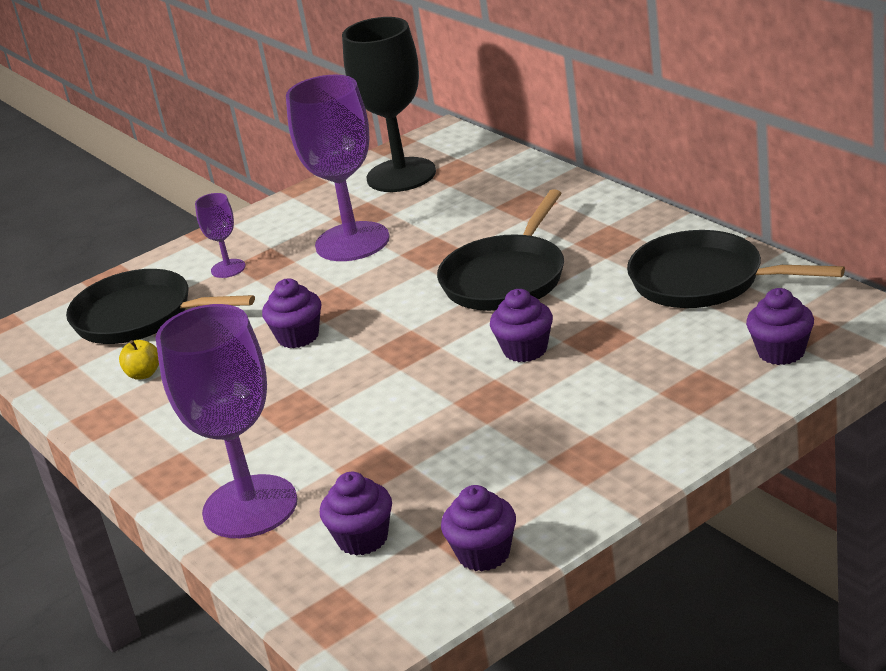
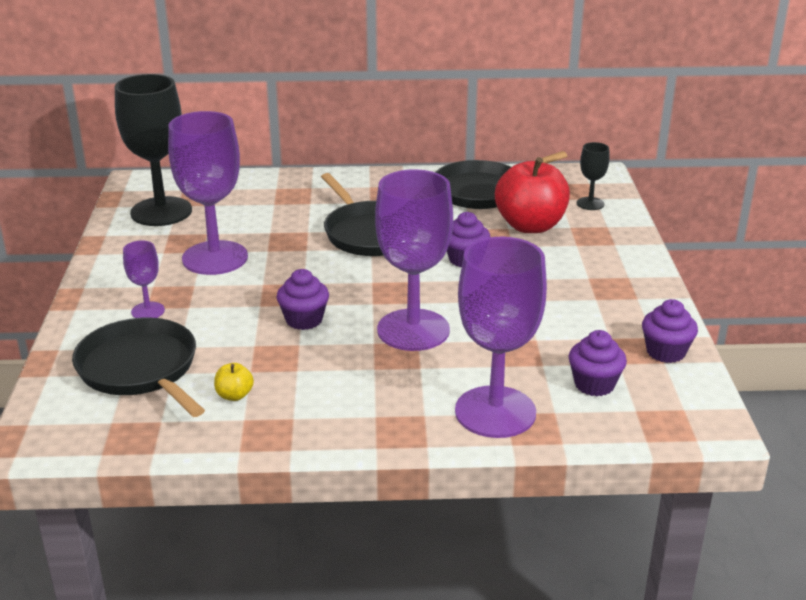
camera: 60 degrees left, 0 degrees up
(139, 316) = (140, 369): black pan -> black pan turned 90 degrees clockwise
(346, 395) = (413, 330): none -> purple goblet
(661, 345) = (530, 226): none -> red apple
(781, 352) = (590, 203): purple cupcake -> black goblet

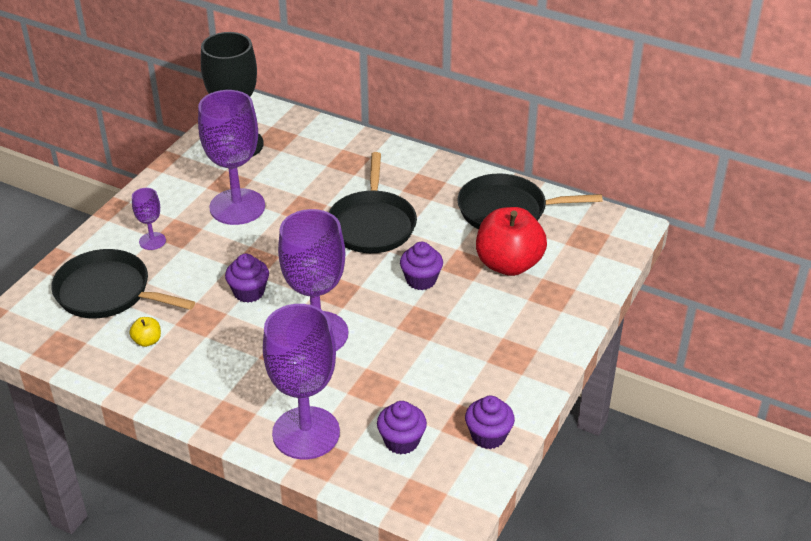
camera: 30 degrees right, 10 degrees up
(140, 369) = (107, 292): black pan -> black pan turned 60 degrees counterclockwise
(590, 203) = (586, 258): black goblet -> none

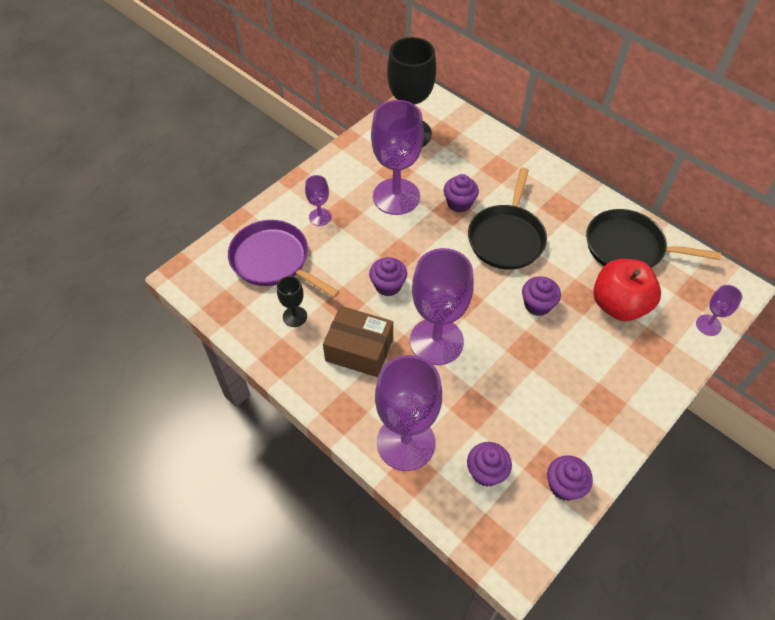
camera: 15 degrees right, 15 degrees up
(107, 292) = (273, 260): black pan -> purple pan
(147, 341) = (295, 316): yellow apple -> black goblet
(231, 358) = (359, 350): none -> brown box
(311, 201) = (459, 203): none -> purple cupcake
(606, 265) = (708, 325): none -> purple goblet

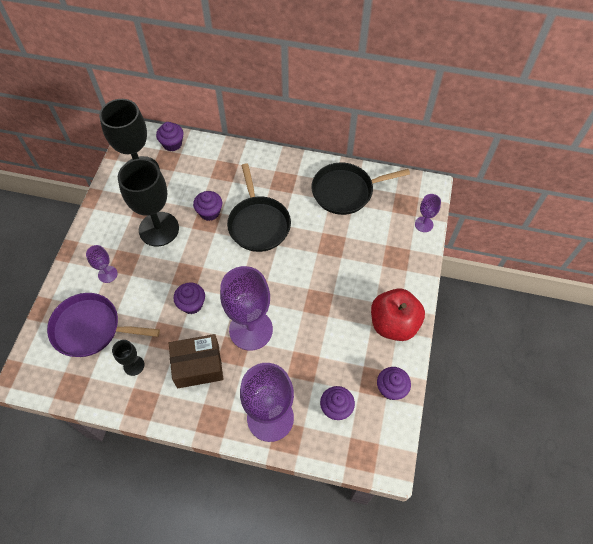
camera: 30 degrees left, 5 degrees up
(396, 196) = (159, 229): purple goblet -> black goblet
(537, 305) = (306, 265): purple cupcake -> purple cupcake (172, 144)
(619, 305) = (360, 238): red apple -> red apple (393, 324)

